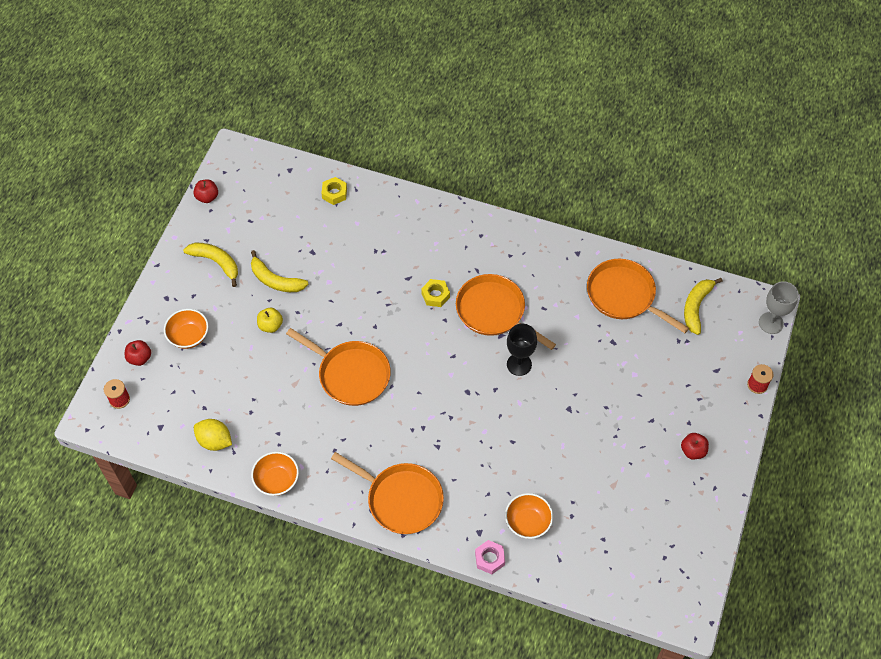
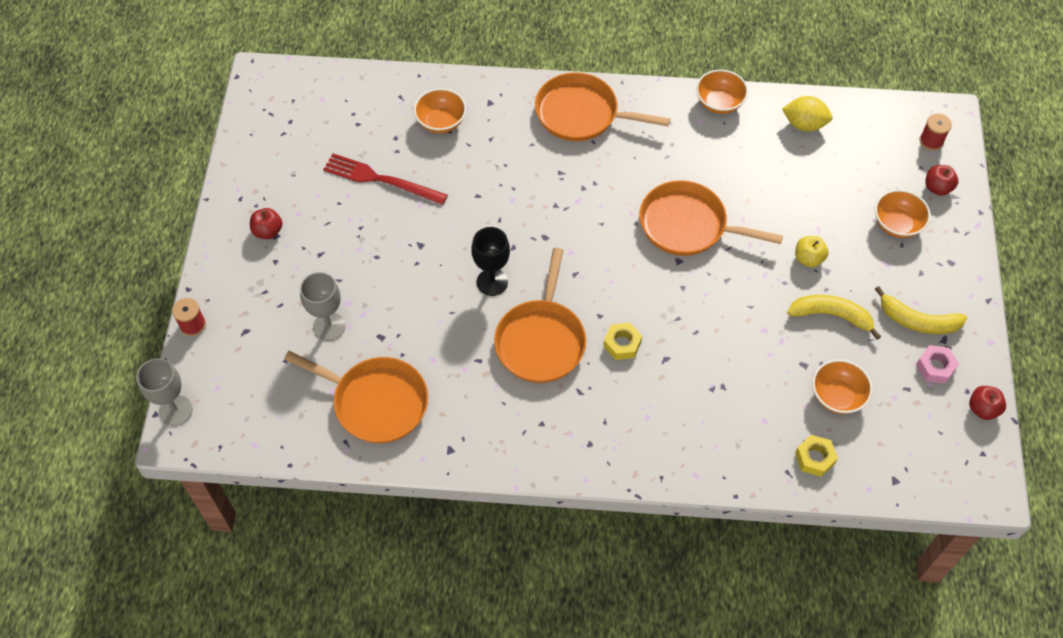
camera: 165 degrees right, 0 degrees up
(300, 227) = (837, 396): none -> orange bowl
(489, 559) = (472, 82): pink nut -> pink nut (935, 367)
(494, 312) = (541, 340): orange pan -> orange pan turned 75 degrees clockwise
(591, 476) = (381, 179): none -> red fork
(651, 359) = (329, 326): none -> grey goblet
(696, 307) = (277, 409): yellow banana -> none

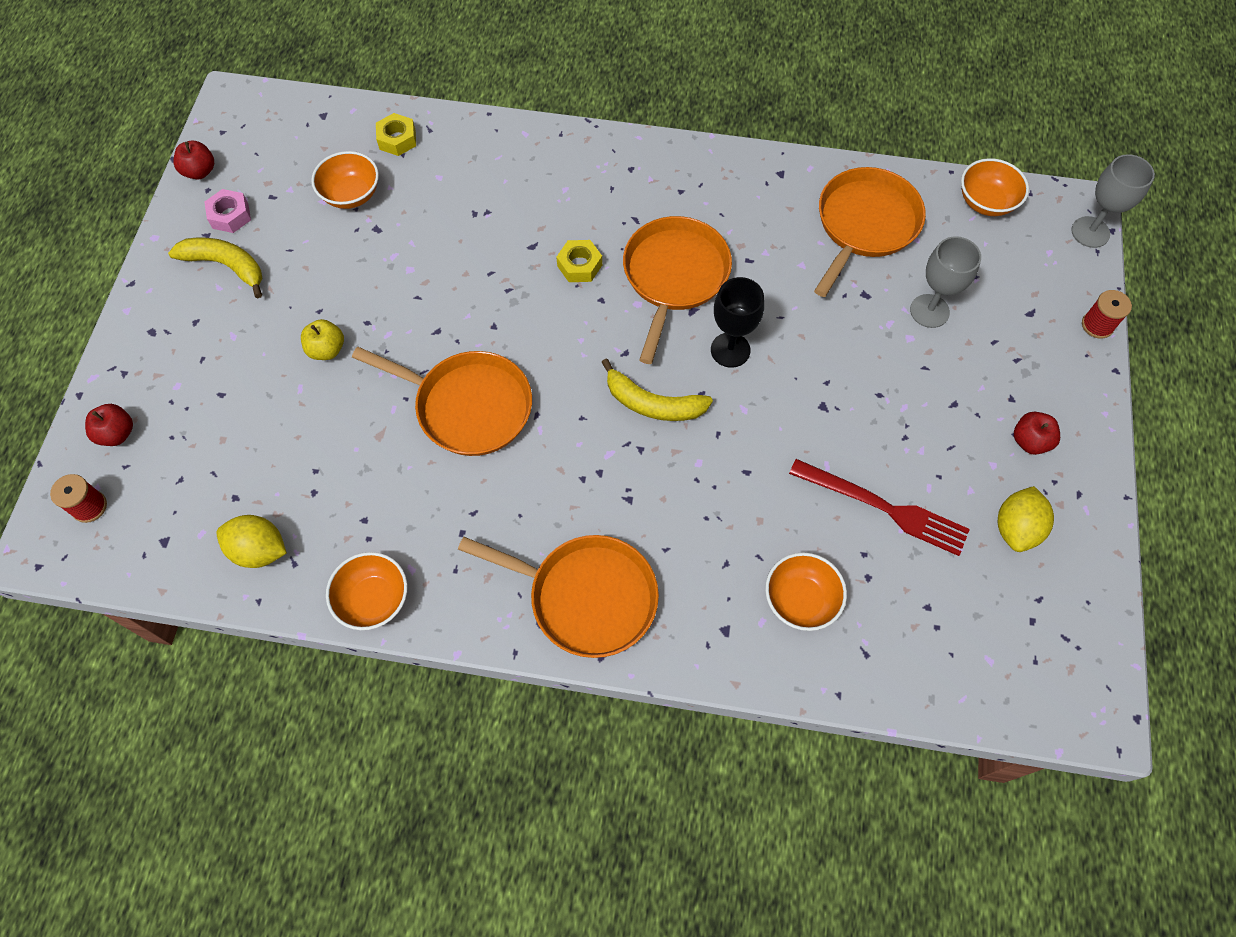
camera: 175 degrees left, 5 degrees up
(290, 173) = (1016, 528): none -> yellow lemon
(376, 402) = (864, 225): orange pan -> orange pan turned 90 degrees clockwise
(831, 315) = (324, 279): yellow banana -> yellow banana (652, 403)
(897, 224) = (195, 386): orange bowl -> orange bowl (986, 202)

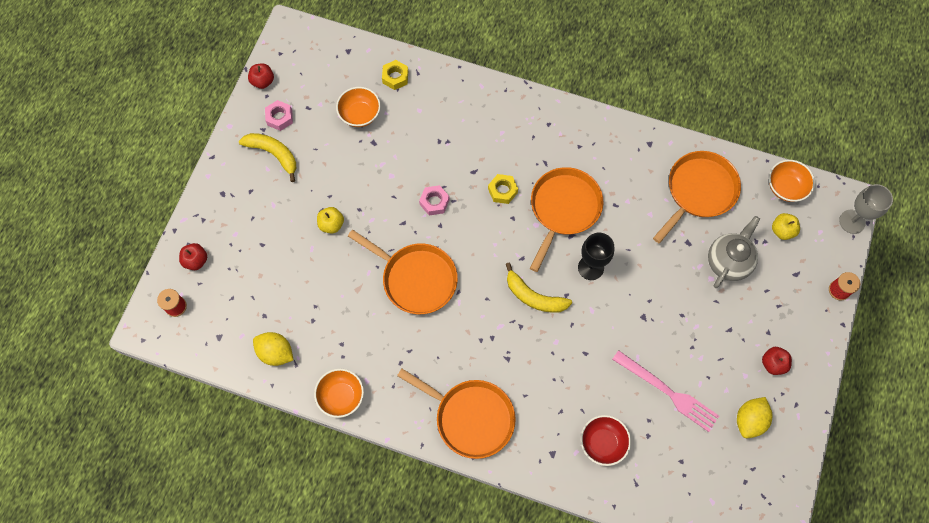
camera: 10 degrees right, 5 degrees up
(480, 296) = (434, 202): none -> pink nut
(800, 600) = (602, 443): orange bowl -> red bowl
(884, 508) = (668, 392): red fork -> pink fork
(929, 311) = (728, 261): grey goblet -> grey teapot
(995, 258) = (782, 230): none -> yellow apple

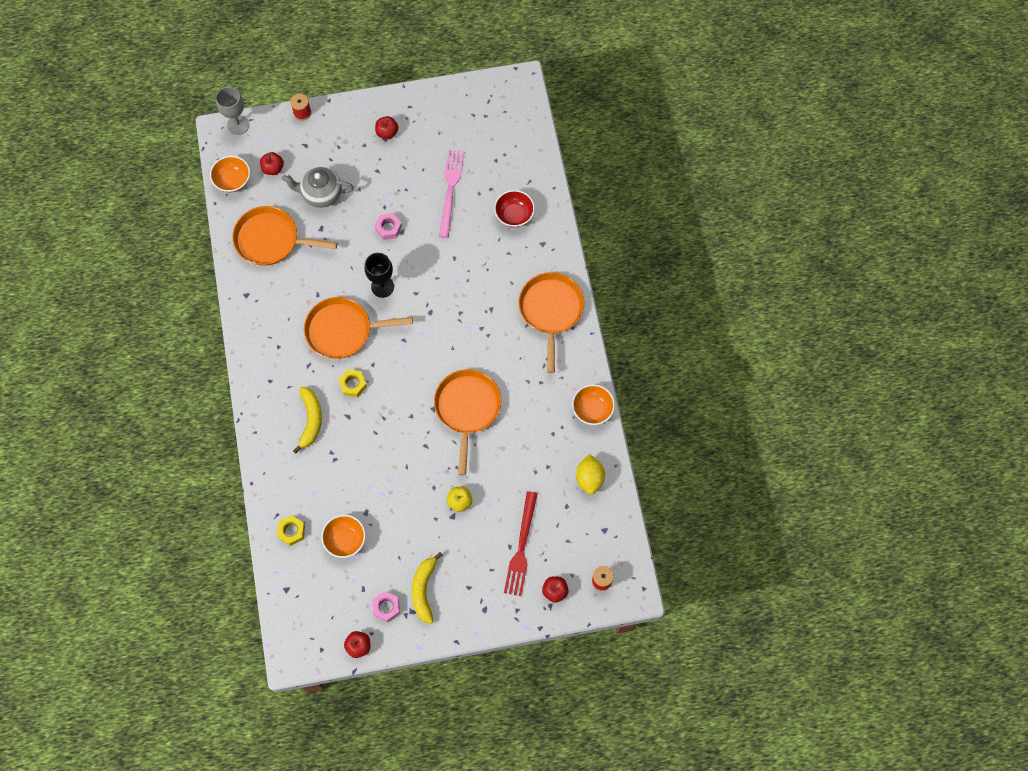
camera: 120 degrees left, 0 degrees up
(254, 254) = (521, 547): none -> red fork
(434, 202) = (393, 432): pink nut -> pink nut (388, 228)
(533, 296) = (430, 315): yellow banana -> yellow banana (311, 420)
(749, 420) = (439, 130): yellow lemon -> none
(782, 230) = (273, 168): yellow apple -> red apple

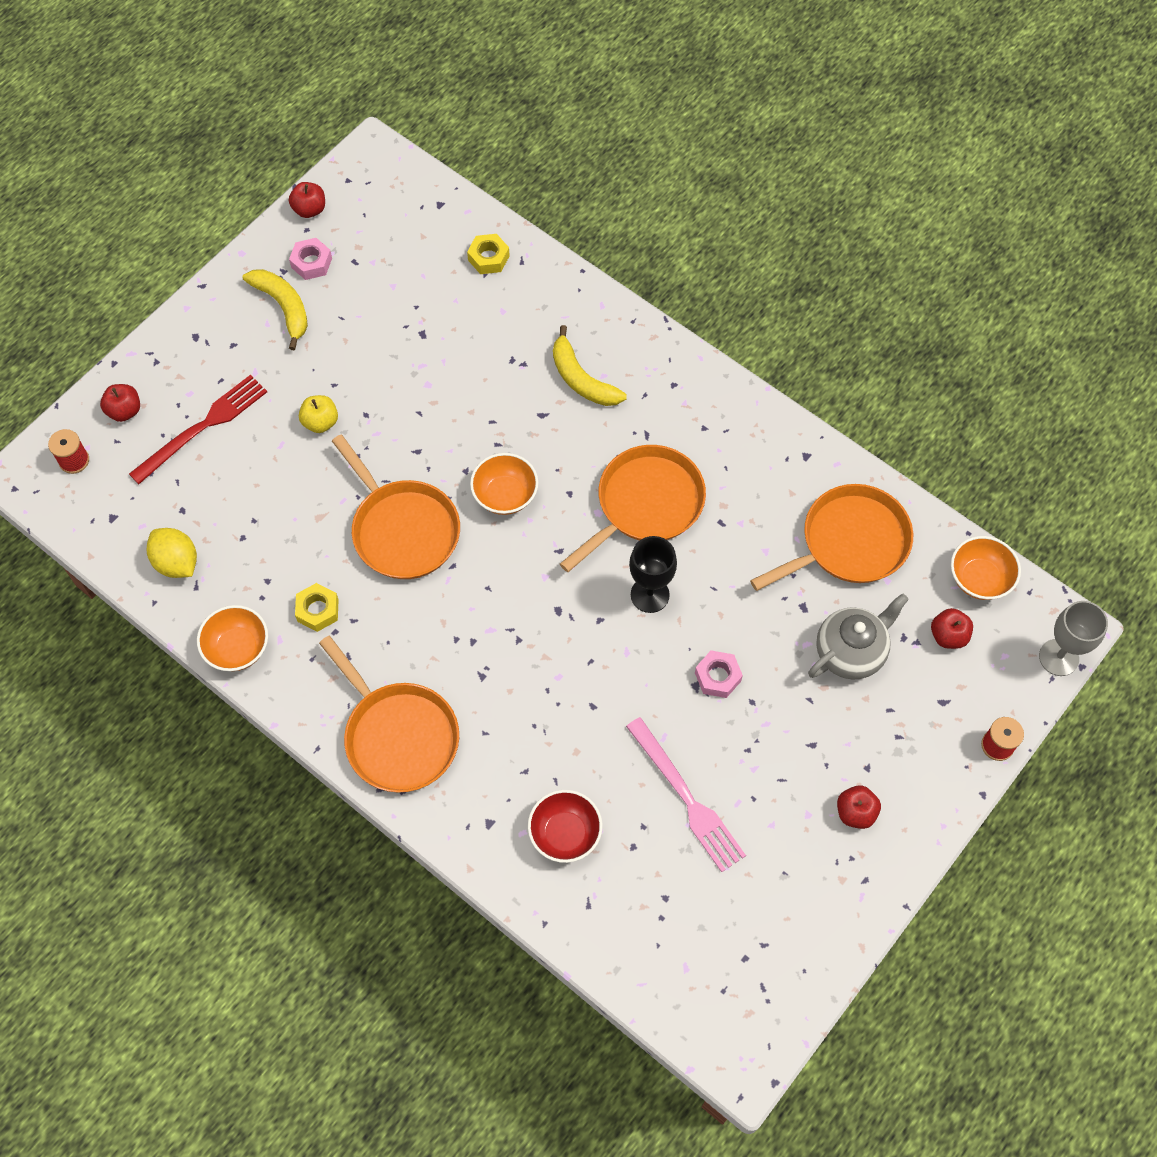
camera: 140 degrees right, 5 degrees down
(345, 540) = (420, 292): orange bowl -> orange bowl (505, 495)
(353, 384) = (571, 453): yellow nut -> yellow nut (318, 610)
(521, 547) = (203, 427): red fork -> red fork turned 75 degrees clockwise

